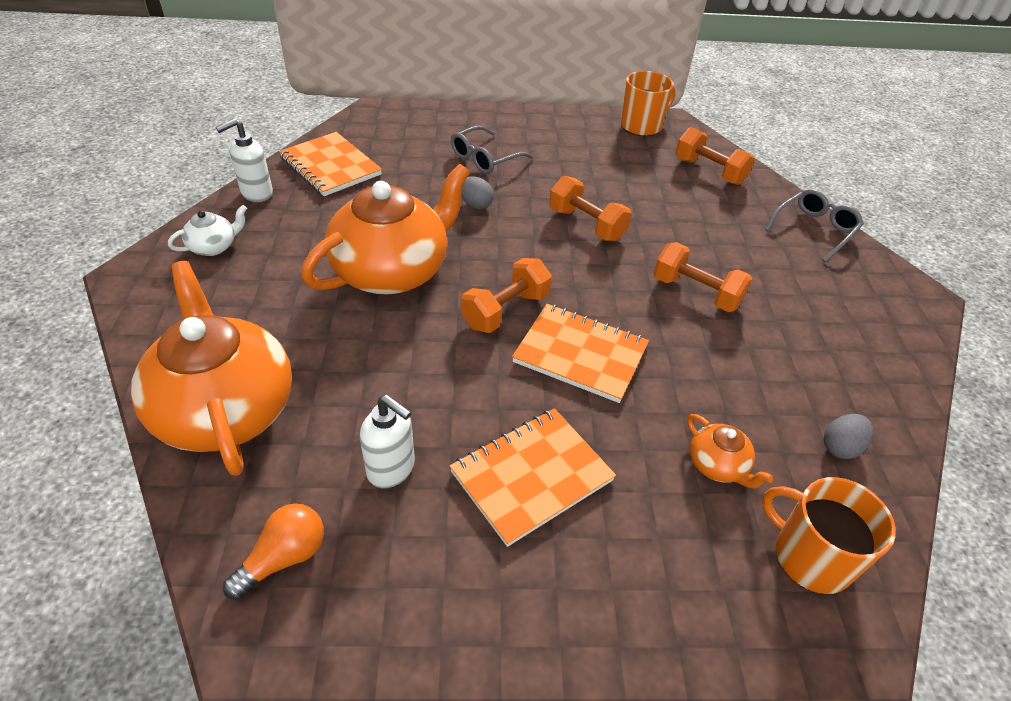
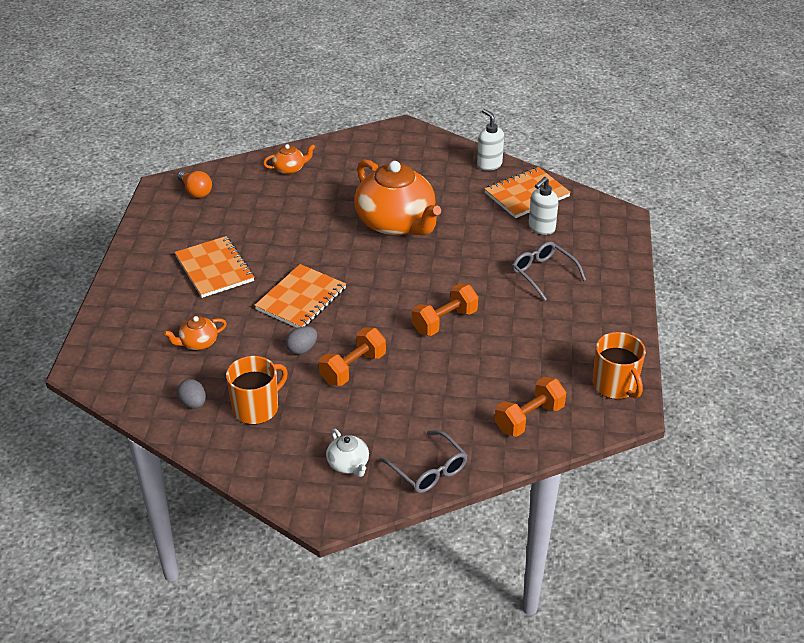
camera: 100 degrees right, 5 degrees down
(214, 247) = (428, 153): white teapot -> white teapot (348, 464)
(225, 409) = (289, 169): orange teapot -> orange teapot, size x0.43
(391, 469) = (234, 222): white soap dispenser -> white soap dispenser (541, 228)
(475, 205) = (474, 264): grey egg -> grey egg (302, 349)
(506, 311) = (348, 270): orange dumbbell -> none
(810, 556) = (129, 365): orange mug -> orange mug (256, 408)

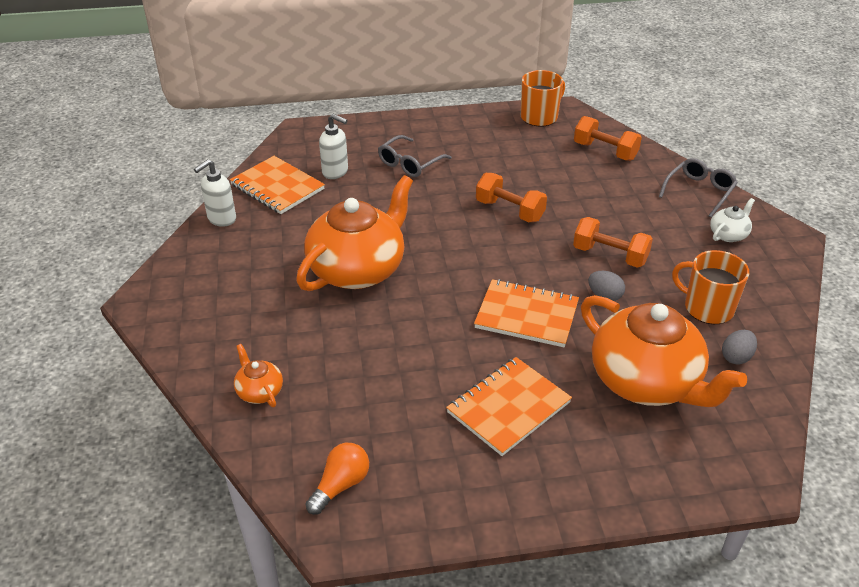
camera: 105 degrees left, 0 degrees up
(198, 343) = (646, 382): orange teapot -> orange teapot, size x2.35

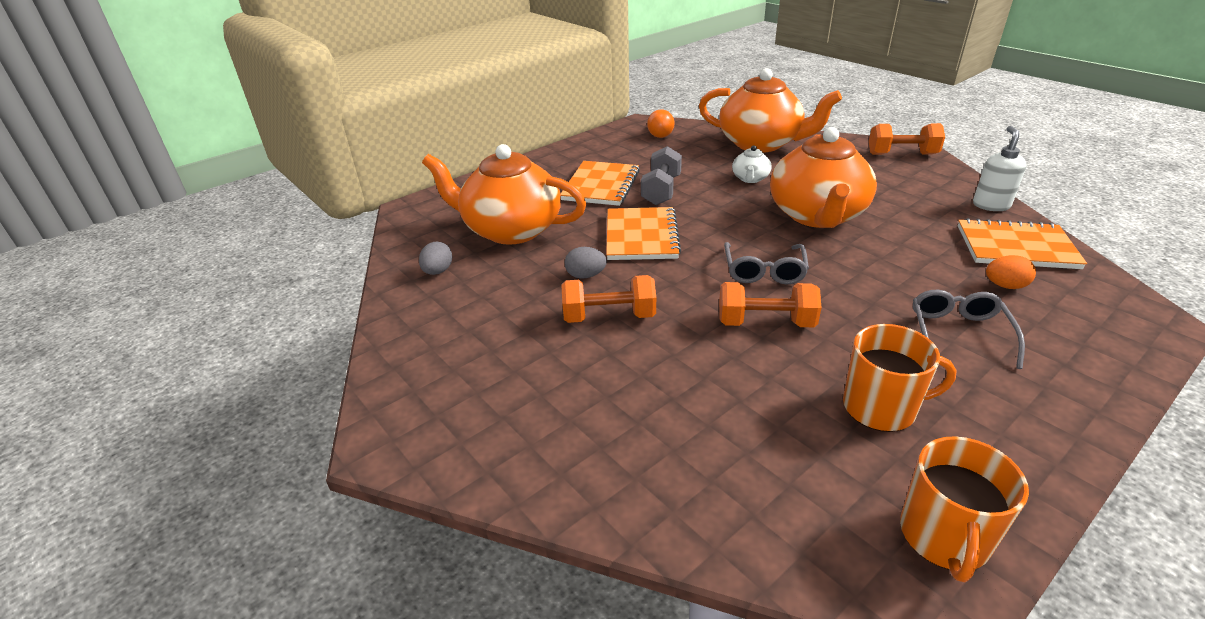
camera: 150 degrees right, 5 degrees down
(259, 391) = (761, 143): orange teapot -> orange teapot, size x2.35
(335, 172) = (1005, 286): white soap dispenser -> orange egg
(453, 366) = (661, 190): none -> grey dumbbell
(526, 315) = (641, 236): orange notebook -> orange notebook turned 75 degrees counterclockwise
(605, 151) = (750, 496): orange dumbbell -> orange dumbbell (902, 154)
(699, 191) = (545, 473): grey glasses -> grey glasses (764, 271)
(707, 308) = (477, 303): orange mug -> orange mug (881, 407)
(728, 234) = (476, 406): white teapot -> white teapot (750, 179)

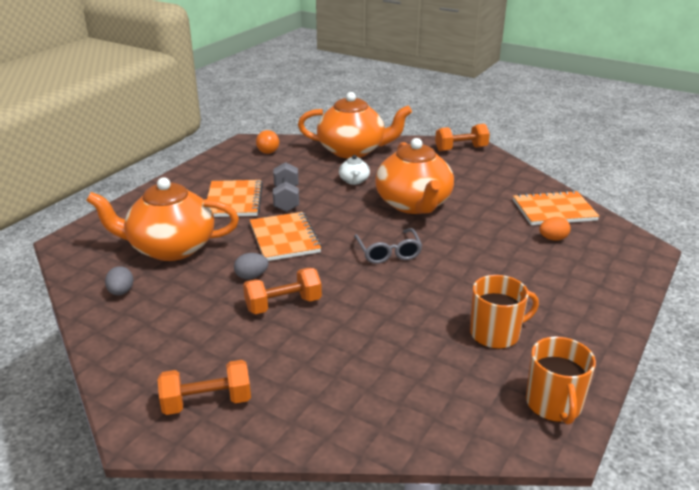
camera: 20 degrees left, 5 degrees down
(765, 322) = (402, 290): orange dumbbell -> orange dumbbell (207, 402)
(958, 333) = (532, 276): grey glasses -> none
(990, 205) = (531, 182): white soap dispenser -> none

